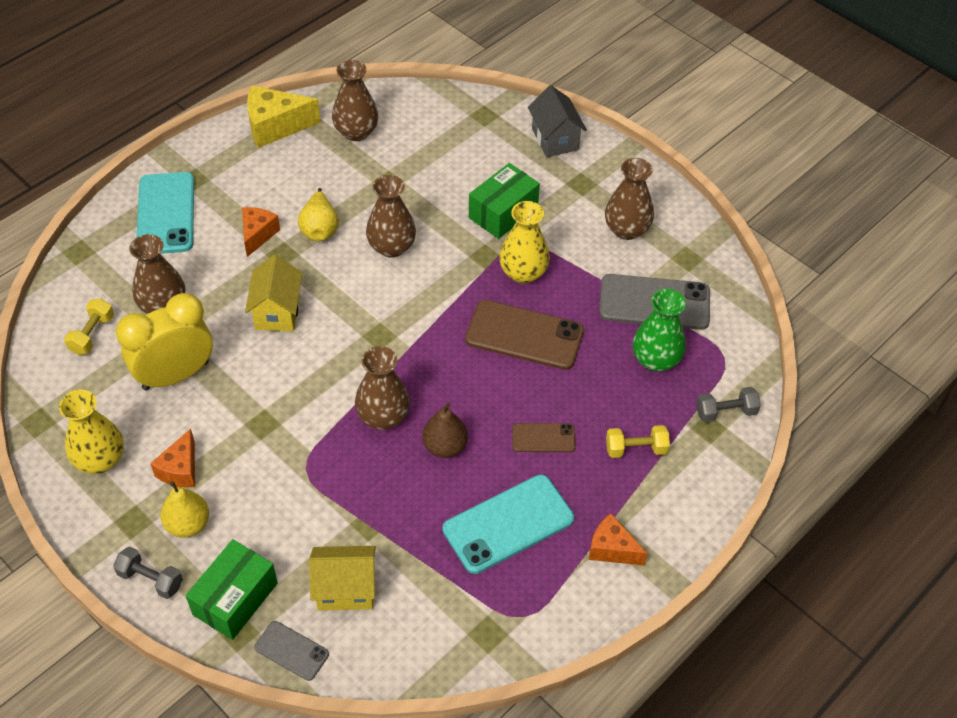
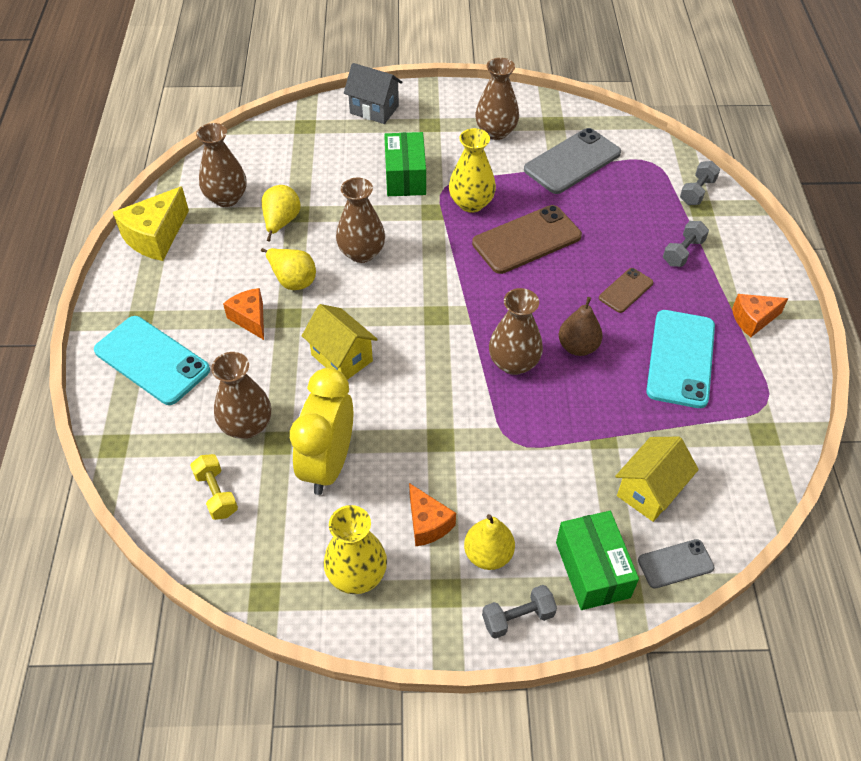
camera: 45 degrees left, 0 degrees up
(368, 180) = (281, 223): none -> yellow pear
(636, 449) = (683, 252): yellow dumbbell -> grey dumbbell
(655, 360) = (620, 193): green vase -> none

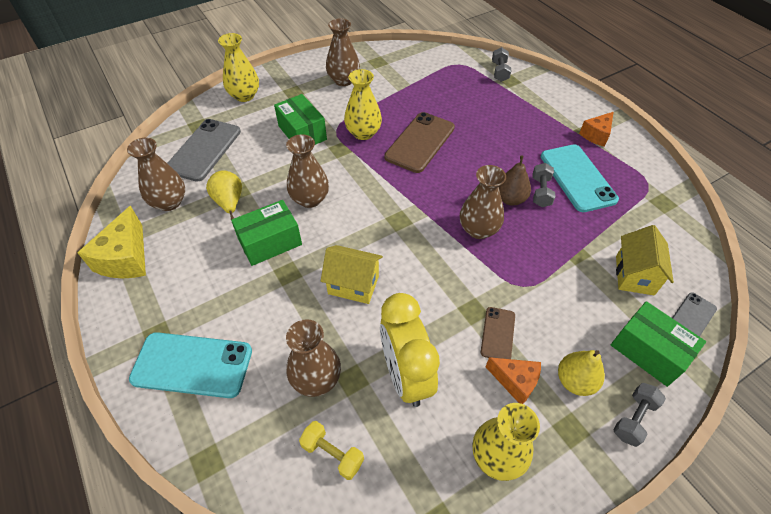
camera: 30 degrees left, 0 degrees up
(250, 319) = (256, 288): orange cheese -> none
(292, 280) = (270, 242): yellow pear -> green box
(374, 109) = (244, 96): grey house -> yellow vase
(572, 161) = (409, 81): grey phone -> grey phone (204, 150)
(626, 290) = (509, 149): brown phone -> brown phone (498, 334)
(683, 252) = (522, 111): grey dumbbell -> grey dumbbell (540, 192)

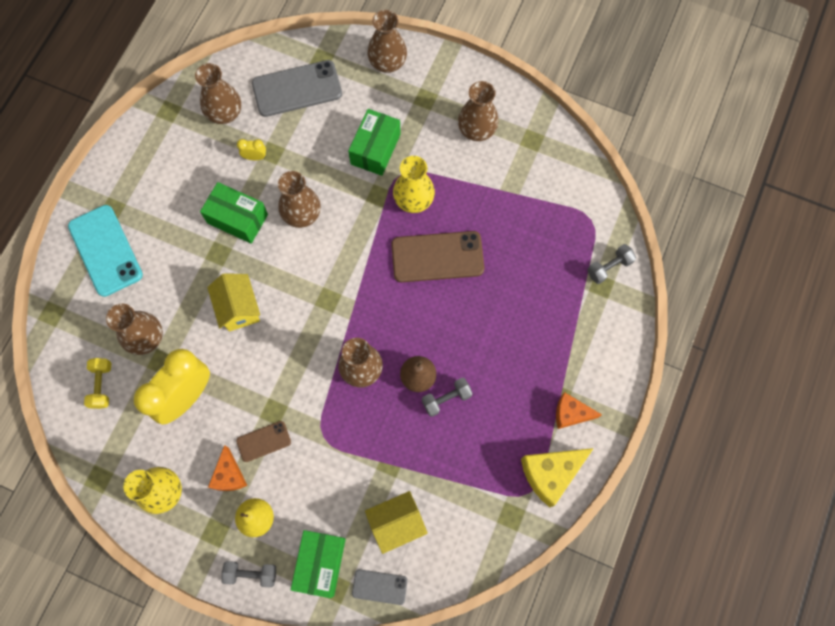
camera: 55 degrees right, 20 degrees up
(126, 258) = (155, 131): yellow cheese -> yellow cheese (550, 473)
(229, 203) = (255, 157): yellow pear -> yellow clock
(244, 96) = (387, 63): yellow vase -> brown vase
(577, 178) = (490, 423): turquoise phone -> none

